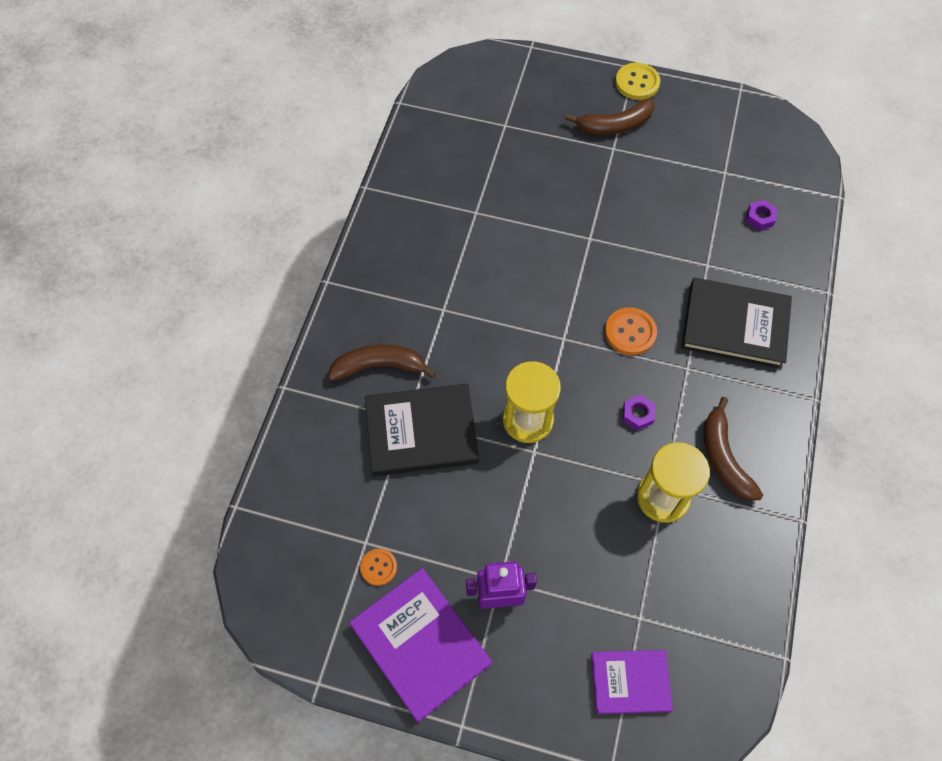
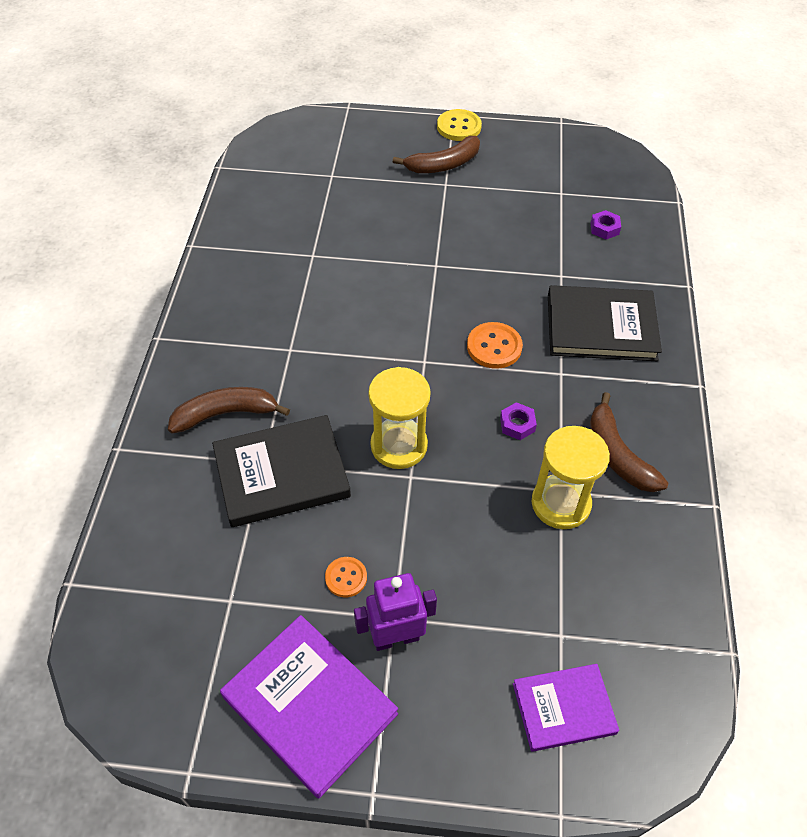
camera: 10 degrees left, 10 degrees down
(378, 567) = (249, 626): orange button -> orange button (346, 577)

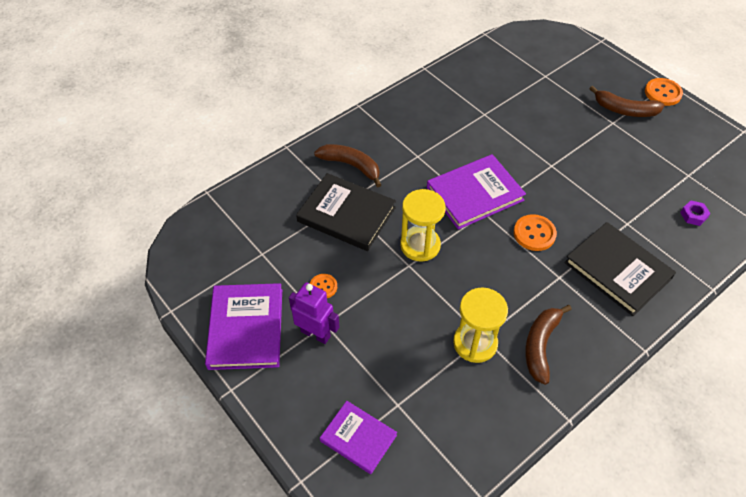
camera: 45 degrees right, 0 degrees up
(394, 348) = (474, 194): none -> purple book
(459, 127) = (663, 93): yellow button -> orange button
(517, 424) = (498, 284): purple nut -> none

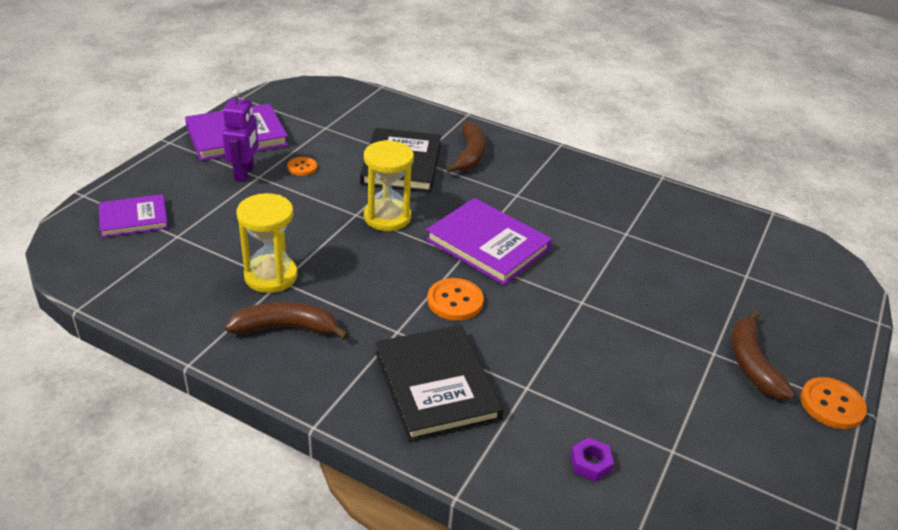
camera: 65 degrees right, 15 degrees down
(358, 438) = (134, 218): purple book -> purple book turned 60 degrees clockwise
(617, 270) = (436, 385): black book -> black book turned 45 degrees counterclockwise

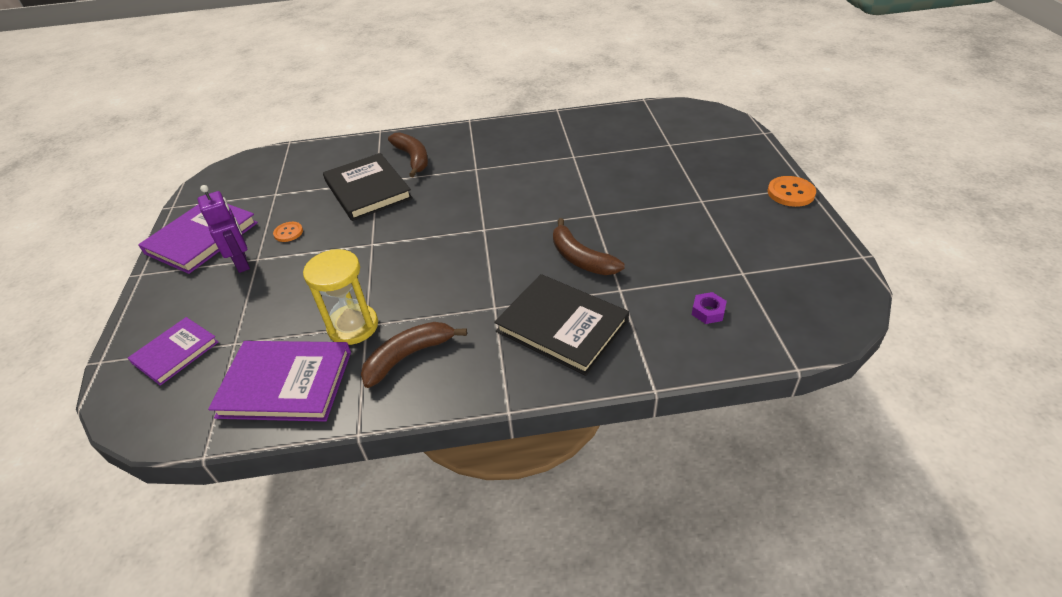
camera: 30 degrees left, 5 degrees up
(387, 217) = (399, 233): yellow hourglass -> none
(455, 301) = (512, 262): orange button -> none
(488, 244) = (492, 212): purple book -> purple book (286, 383)
(752, 363) = (727, 194): brown banana -> brown banana (581, 258)

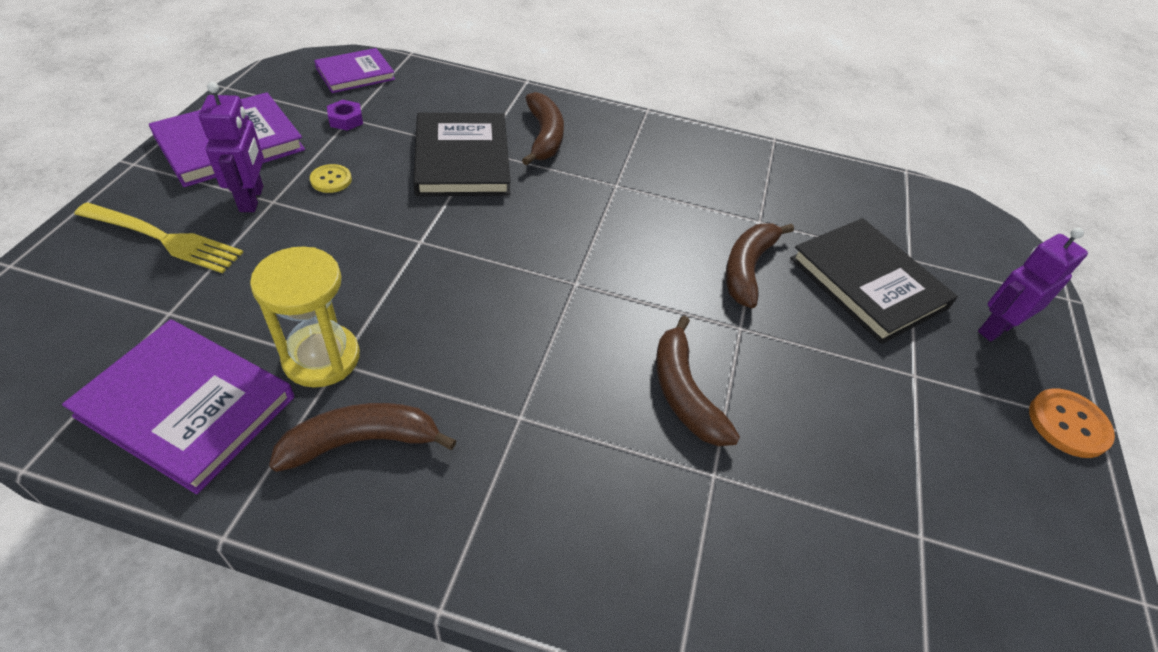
camera: 15 degrees right, 5 degrees up
(175, 352) = (96, 293): purple book -> purple book (355, 74)
(198, 306) = (163, 238): none -> yellow fork
(288, 233) = (331, 180): orange button -> yellow button
(562, 326) = (596, 497): black book -> black book (868, 283)
(581, 183) = (748, 268): none -> brown banana
(708, 311) = (831, 582): purple nut -> purple nut (346, 120)
(732, 162) = (995, 328): none -> purple robot

